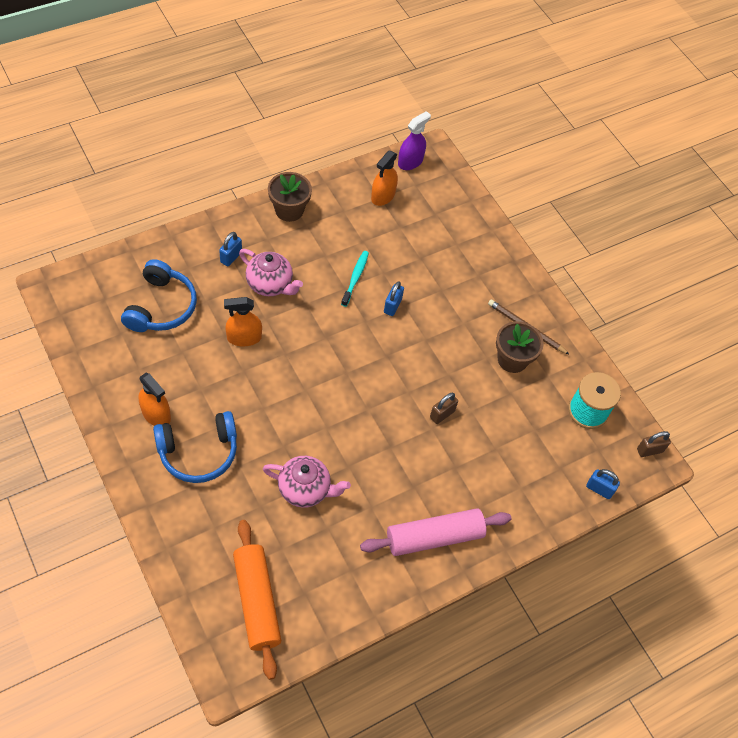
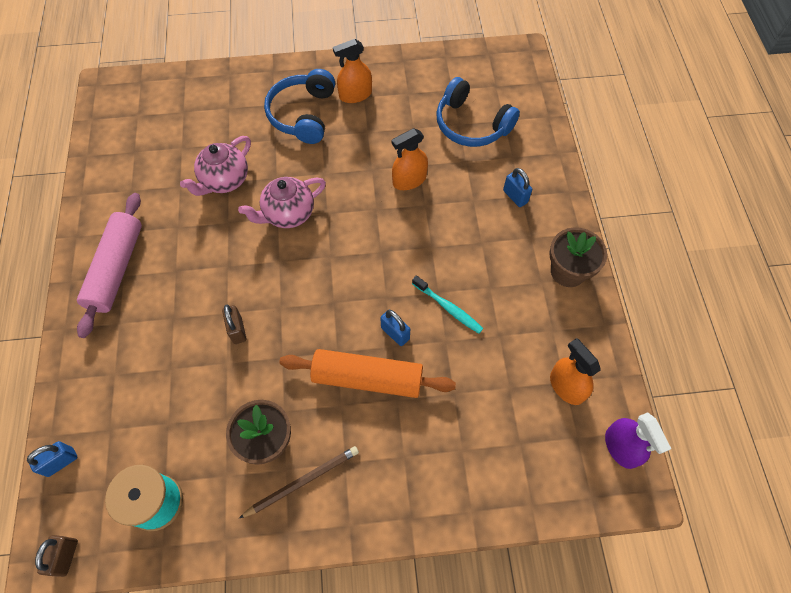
camera: 120 degrees right, 5 degrees up
(244, 337) = (409, 180): orange spray bottle -> orange spray bottle turned 135 degrees counterclockwise
(256, 601) = (149, 118): orange rolling pin -> orange rolling pin (367, 378)
(270, 284) = (467, 221): pink teapot -> pink teapot (288, 214)

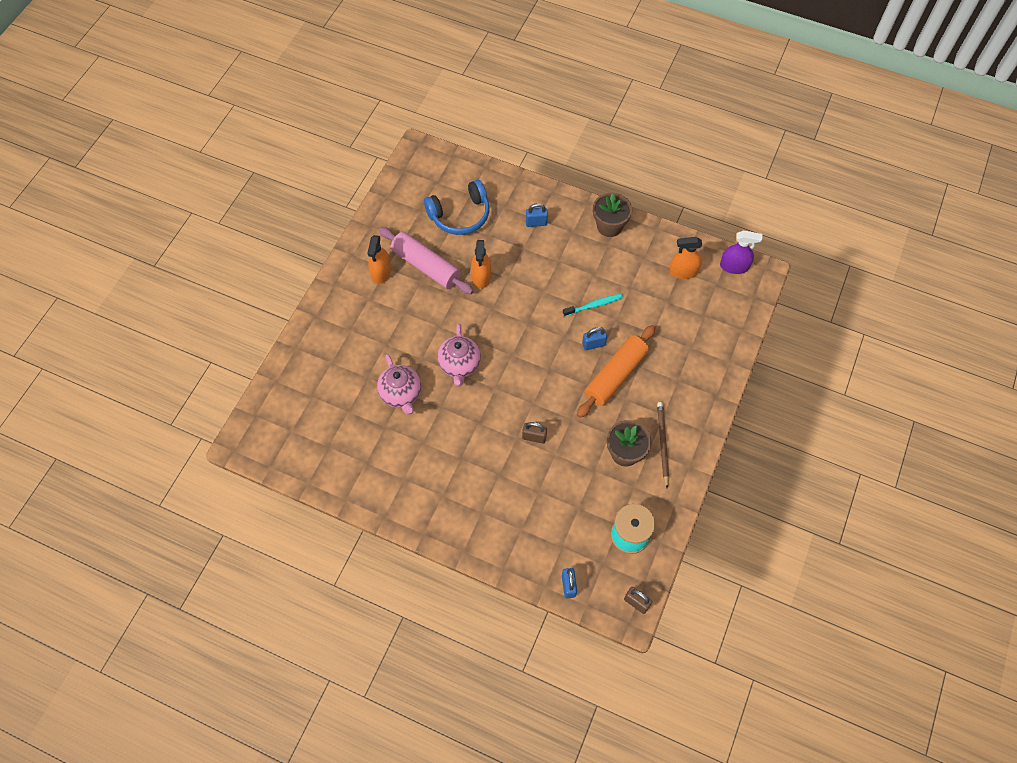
camera: 60 degrees left, 0 degrees up
(116, 269) = (433, 498): pink rolling pin -> pink rolling pin (426, 266)
(303, 114) = (375, 315): blue headphones -> none

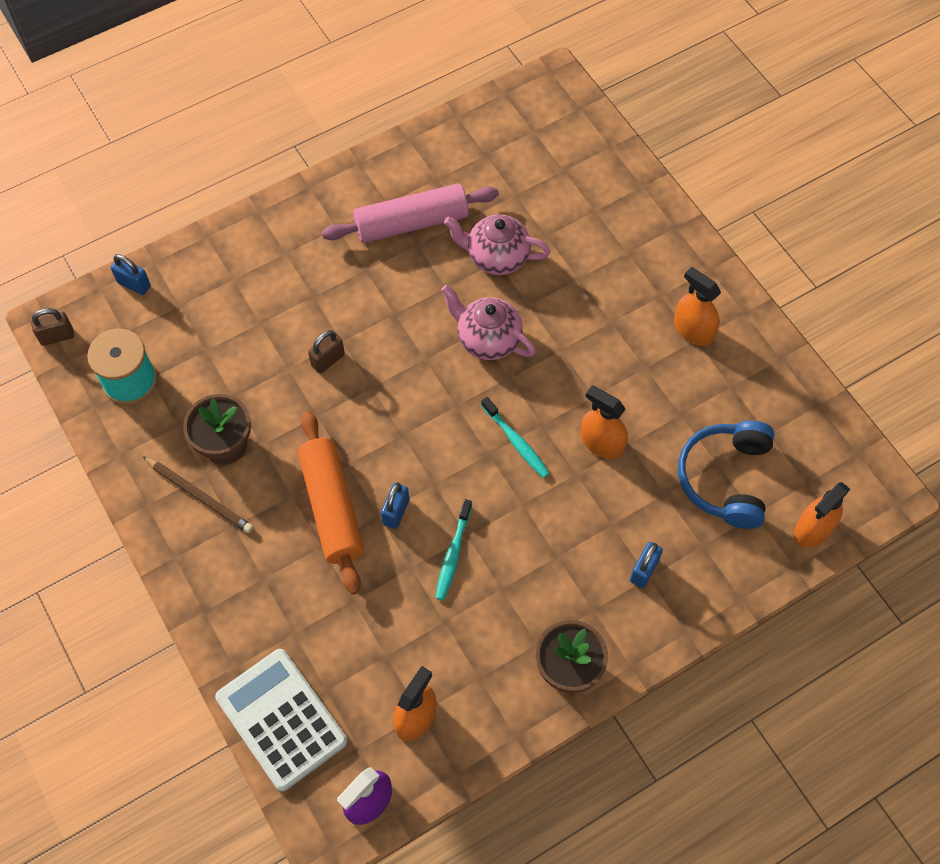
camera: 125 degrees right, 0 degrees up
(426, 266) = (666, 387): pink rolling pin -> pink rolling pin (411, 223)
(460, 169) = (813, 529): none -> orange spray bottle
(511, 314) = (516, 442): none -> turquoise toothbrush
(733, 325) = (281, 719): none -> white calculator

